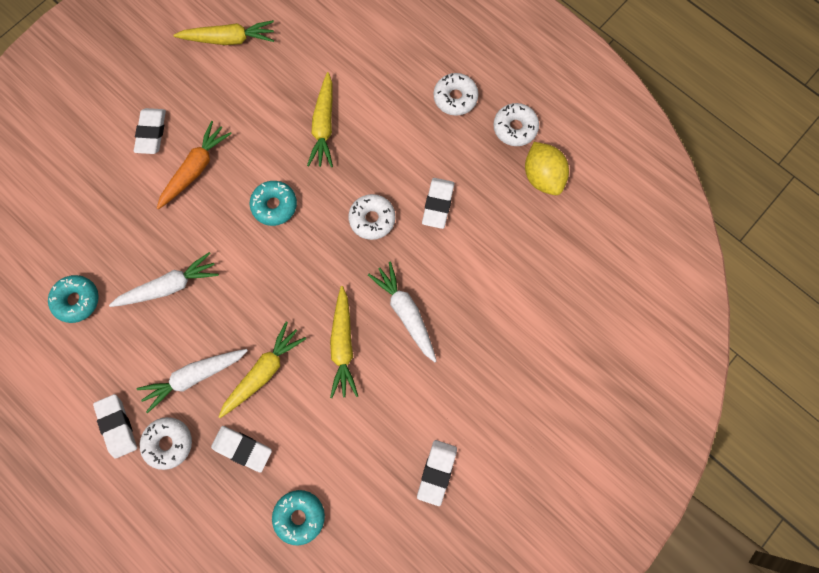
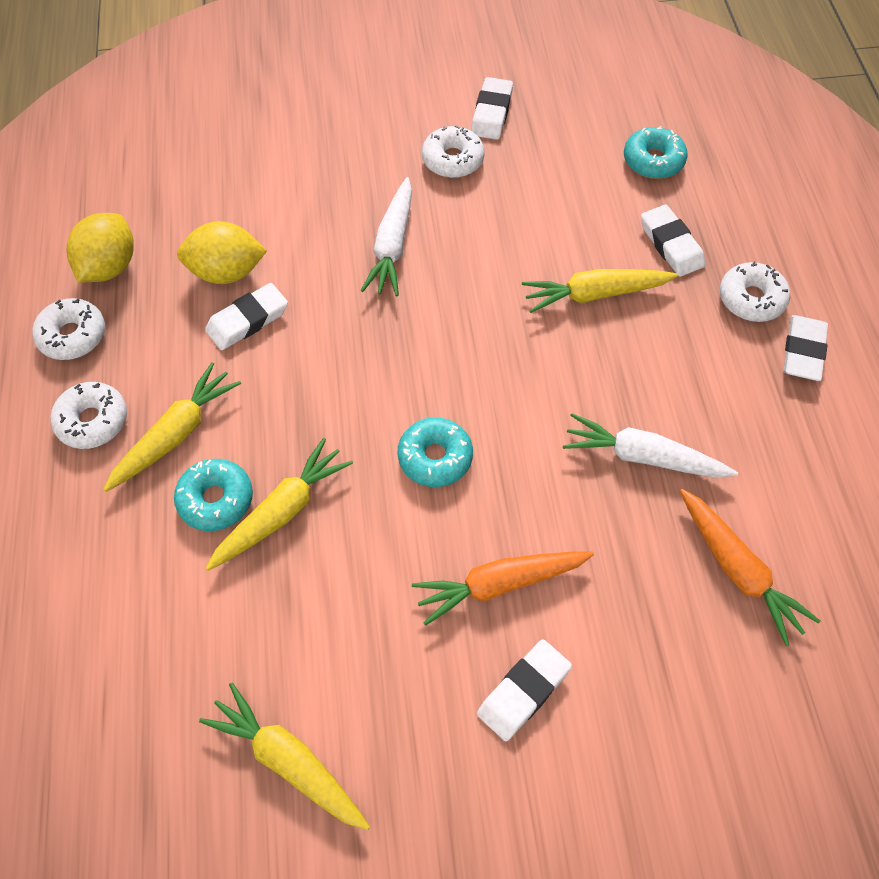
camera: 140 degrees left, 15 degrees down
(77, 300) = (778, 524): turquoise donut -> turquoise donut (216, 500)
(85, 260) = (737, 570): none -> orange carrot
(195, 377) = (678, 340): white carrot -> none
(343, 345) = (486, 262): yellow carrot -> yellow carrot (175, 434)
(372, 219) = (335, 358): white donut -> white donut (453, 160)
(436, 472) = (491, 113): white eraser -> white eraser turned 45 degrees counterclockwise
(478, 223) = (226, 272): none -> yellow lemon

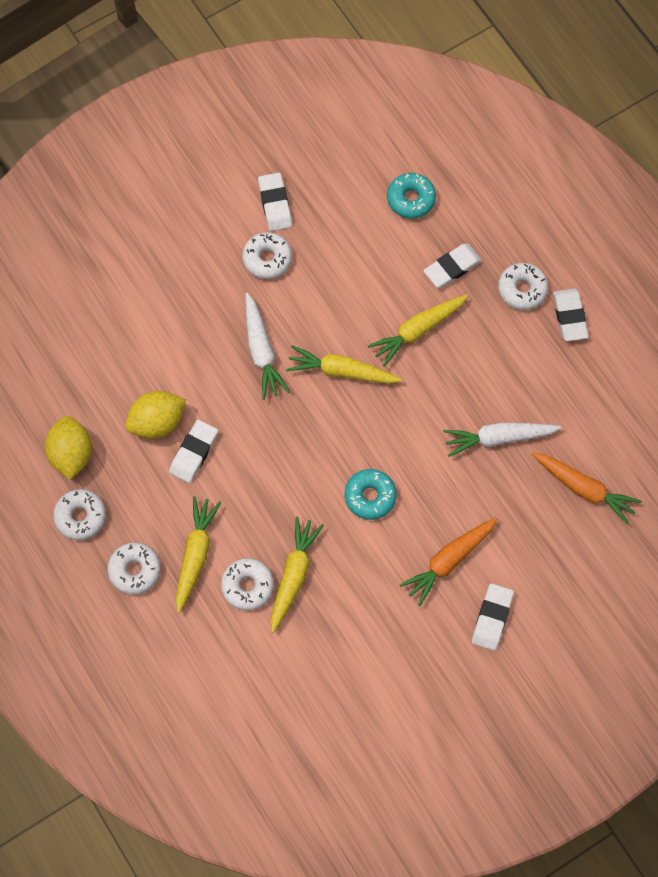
camera: 25 degrees left, 10 degrees up
(216, 500) = (247, 586): turquoise donut -> white donut
(289, 762) = (380, 717): yellow carrot -> yellow carrot (342, 371)
(671, 244) = (452, 267): white eraser -> white eraser turned 75 degrees counterclockwise

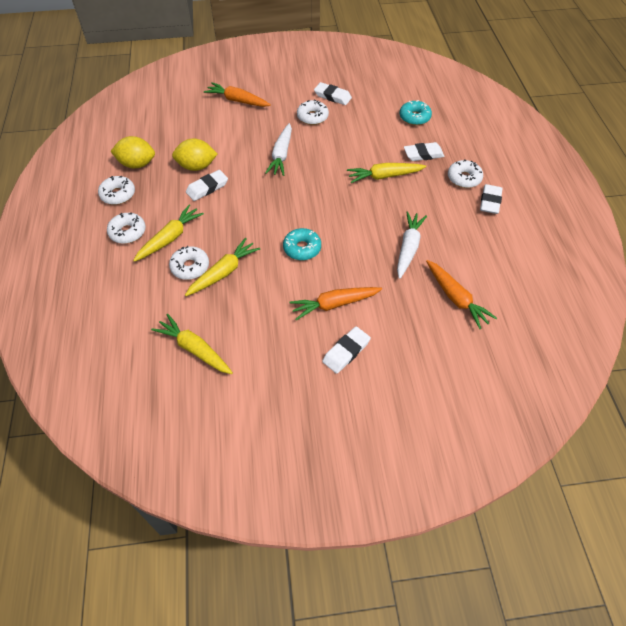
camera: 25 degrees right, 15 degrees down
(71, 454) = (137, 164): yellow lemon -> yellow lemon turned 75 degrees clockwise
(141, 271) = (237, 101): none -> orange carrot
(275, 204) = (332, 96): white eraser -> white eraser turned 75 degrees counterclockwise
(342, 371) = (324, 180): yellow carrot -> yellow carrot (194, 349)
(499, 438) = (408, 248): white carrot -> white carrot turned 90 degrees clockwise

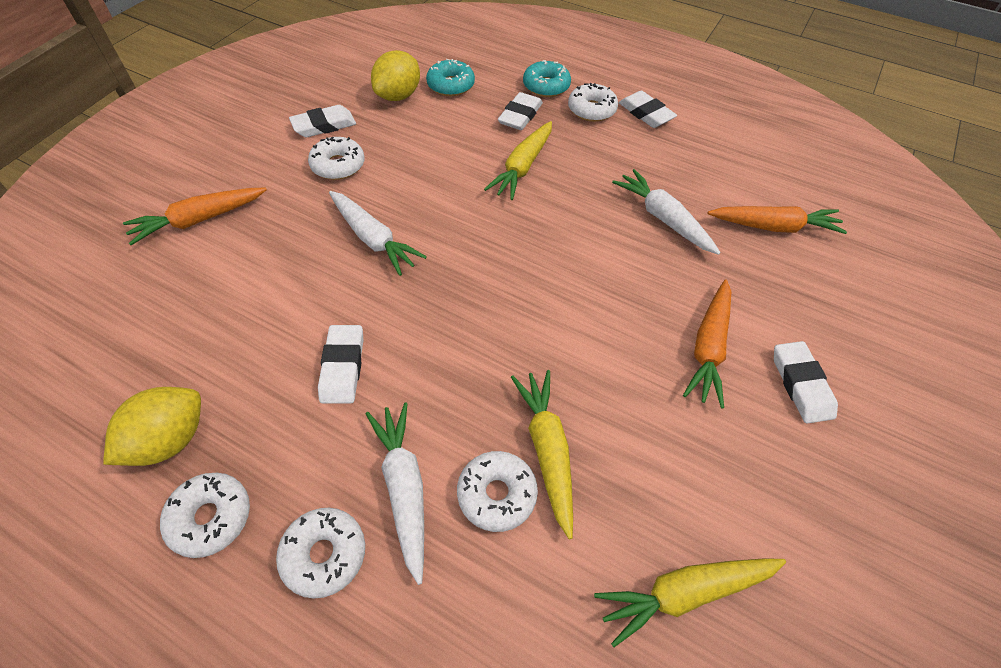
camera: 55 degrees left, 0 degrees up
(170, 238) = (404, 489): yellow carrot -> white carrot
(197, 166) = (279, 353): yellow lemon -> yellow lemon (398, 96)
(302, 248) = (577, 323): turquoise donut -> turquoise donut (546, 86)

